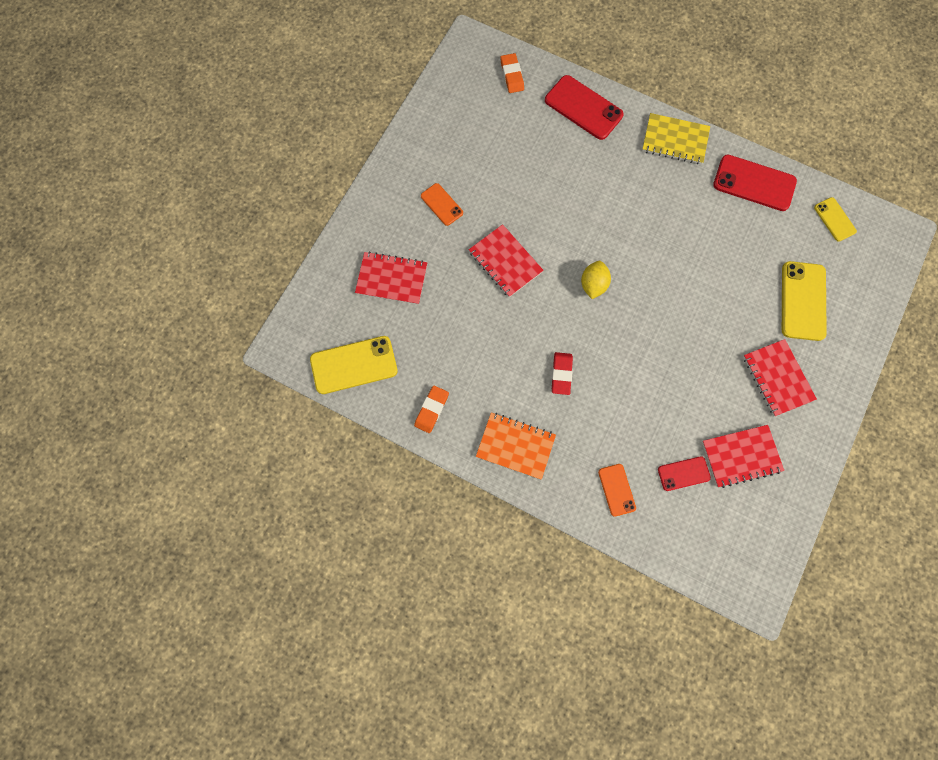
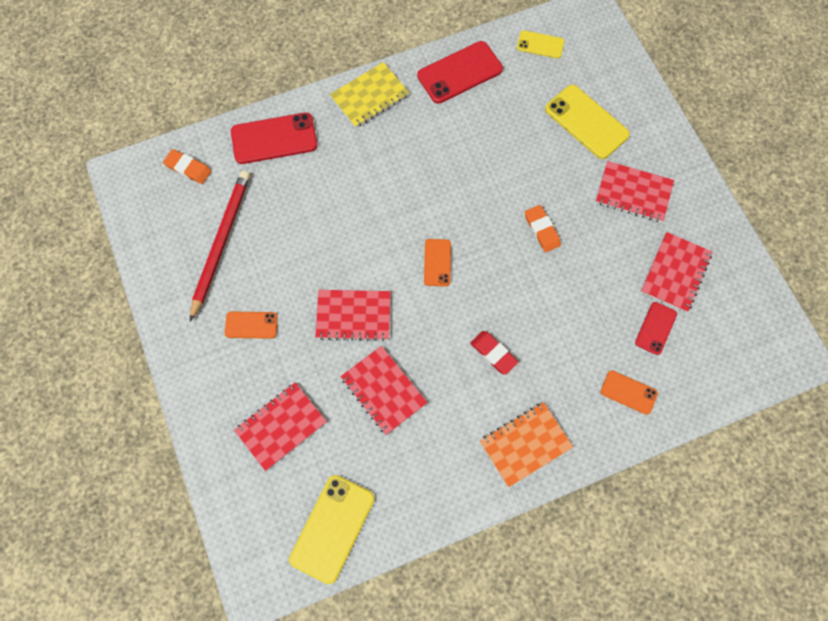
camera: 50 degrees left, 5 degrees down
(431, 410) = (433, 491): orange eraser -> orange eraser (542, 230)
(471, 323) = (383, 390): none -> red notebook
(480, 139) = (221, 243): none -> red pencil
(593, 285) = (437, 262): yellow lemon -> orange phone

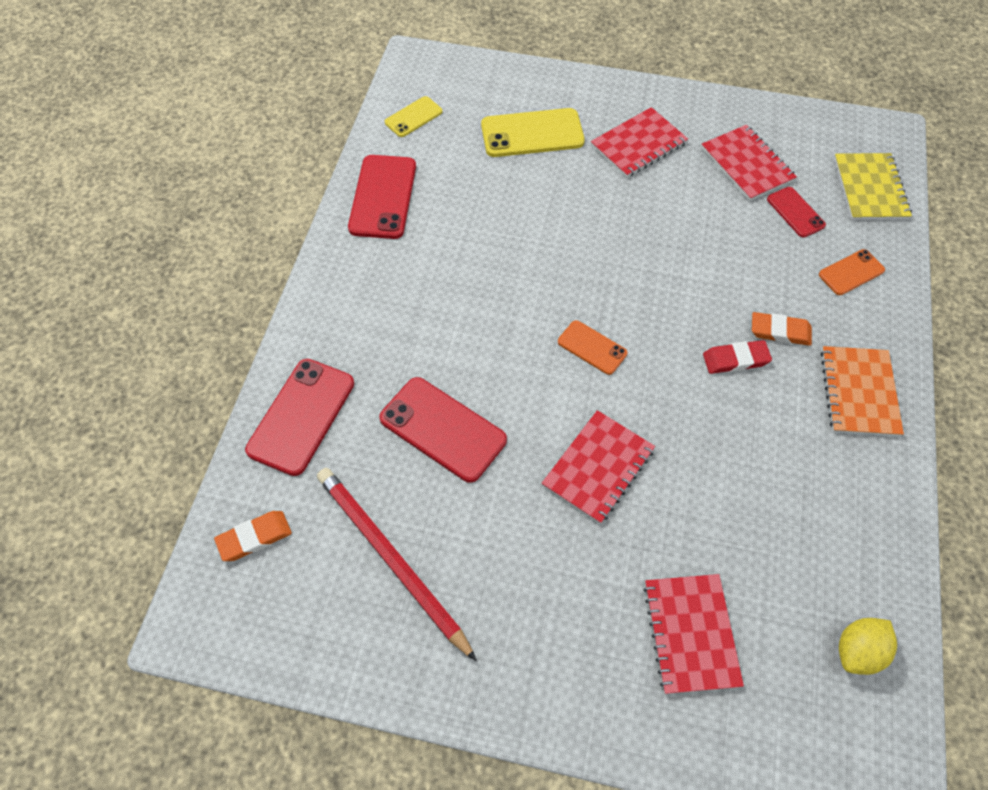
camera: 55 degrees left, 10 degrees down
(251, 325) = (531, 589): orange phone -> none
(318, 216) = (443, 429): none -> red phone
(332, 528) = (858, 651): yellow phone -> yellow lemon
(369, 96) = (335, 291): yellow notebook -> yellow notebook (870, 188)
(383, 390) = (713, 491): red notebook -> none
(542, 230) = (623, 236): orange eraser -> orange eraser (780, 331)

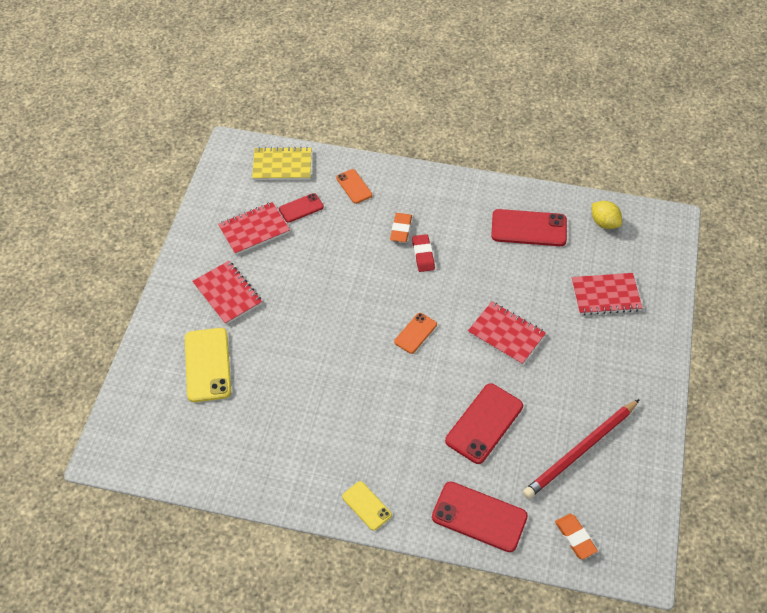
camera: 90 degrees left, 5 degrees down
(383, 197) = (269, 474): red phone -> red phone (529, 228)
(413, 117) = (177, 454): yellow phone -> yellow phone (366, 506)
(859, 392) = (445, 197): orange notebook -> none

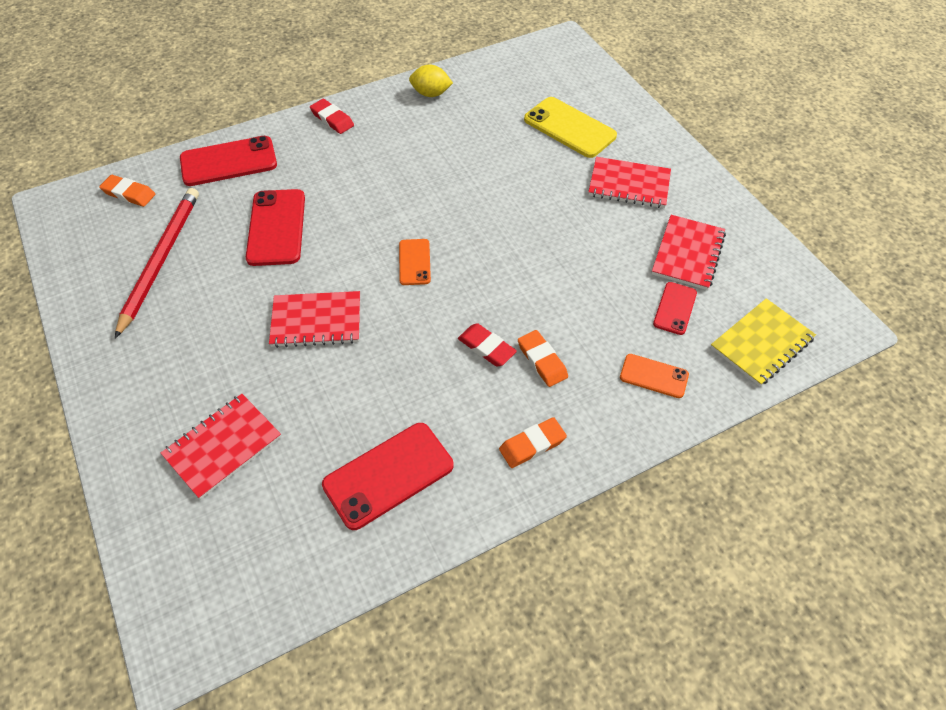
camera: 140 degrees right, 0 degrees up
(366, 506) = (332, 119): yellow phone -> red eraser
(447, 197) = (532, 445): none -> orange eraser
(604, 223) = (287, 563): yellow lemon -> yellow lemon (431, 94)

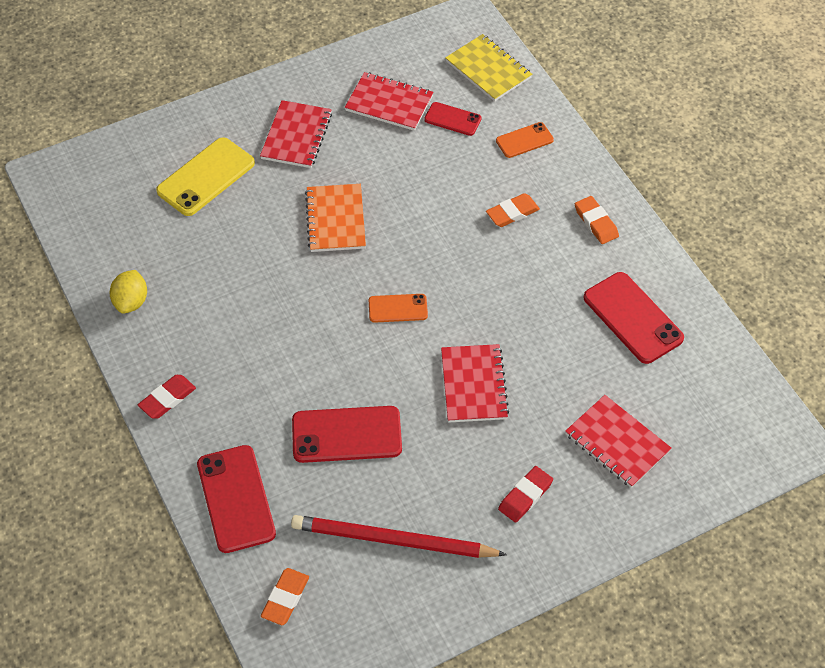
camera: 90 degrees left, 0 degrees up
(486, 347) = (500, 251): red eraser -> red eraser (525, 496)
(524, 215) = (335, 219): none -> orange notebook
(654, 376) = (524, 140): orange phone -> orange phone turned 45 degrees clockwise

